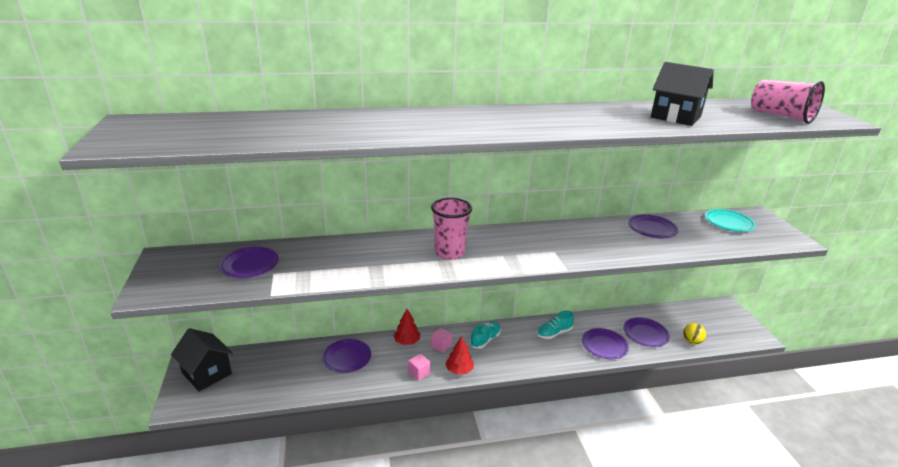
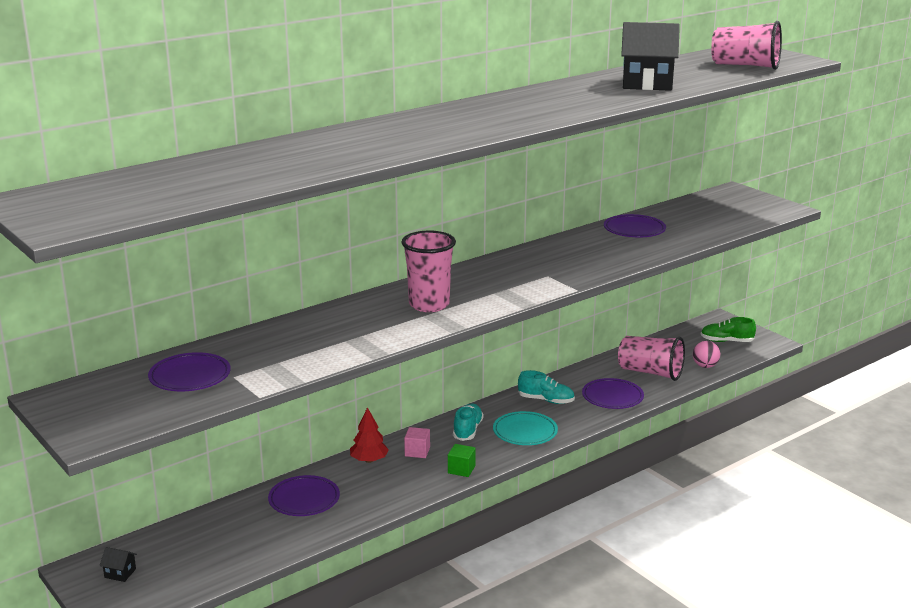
camera: 25 degrees left, 5 degrees down
(206, 373) = (120, 573): black house -> black house, size x0.41
(419, 373) = (414, 487): pink cube -> none
(459, 370) = (461, 469): red tree -> green cube
(554, 333) = (546, 400): turquoise shoe -> turquoise shoe turned 105 degrees counterclockwise
(645, 334) = (650, 372): purple plate -> pink cup
(691, 341) = (705, 366): yellow ball -> pink ball
(721, 325) = (726, 341): none -> green shoe
(729, 223) = (710, 206): turquoise plate -> turquoise plate (525, 432)

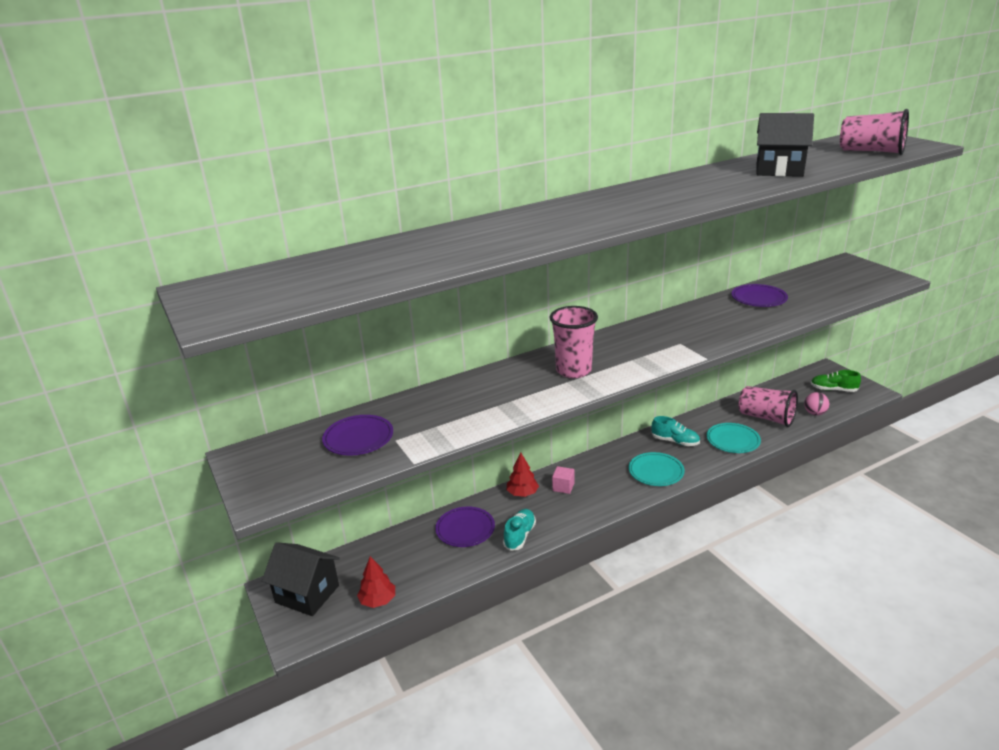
camera: 10 degrees right, 5 degrees up
(120, 573) = (307, 594): black house -> black house, size x2.43
(208, 574) = (378, 600): none -> red tree
(461, 469) = (599, 507): green cube -> none
(467, 430) = (607, 468): turquoise shoe -> turquoise shoe (519, 536)
(612, 397) = (733, 440): purple plate -> turquoise plate

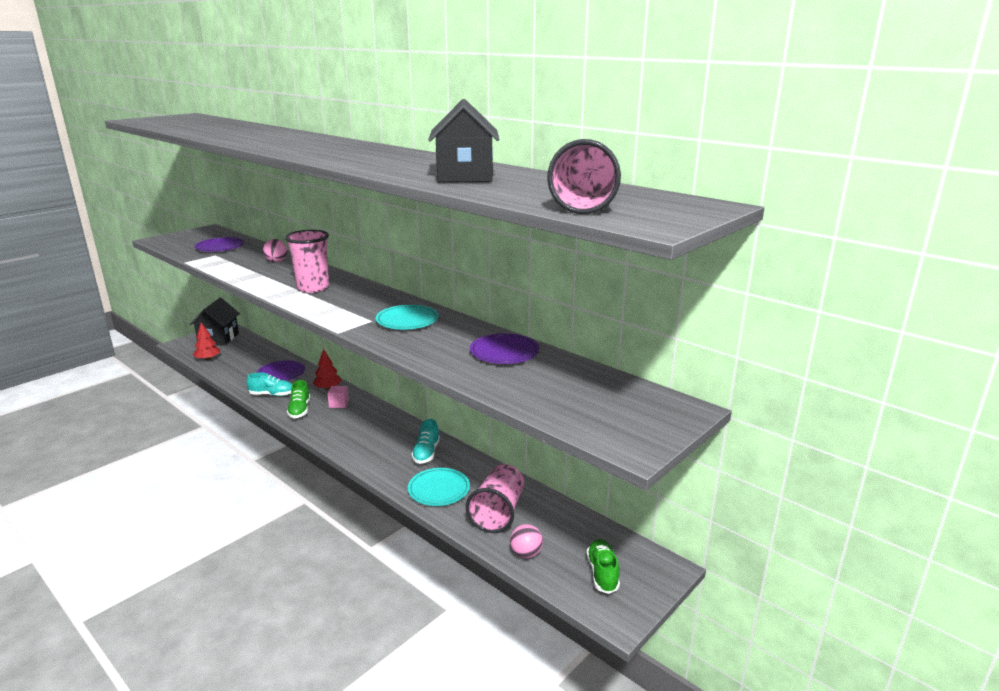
camera: 70 degrees right, 5 degrees down
(460, 394) = (276, 261): none -> pink ball
(567, 514) = (299, 410): none -> green shoe
(656, 471) = (369, 446): turquoise plate -> turquoise plate (407, 320)

